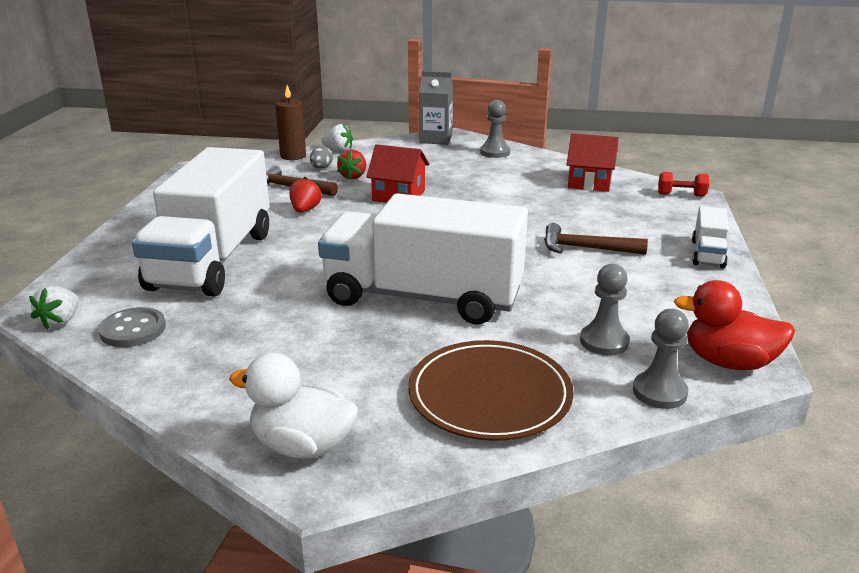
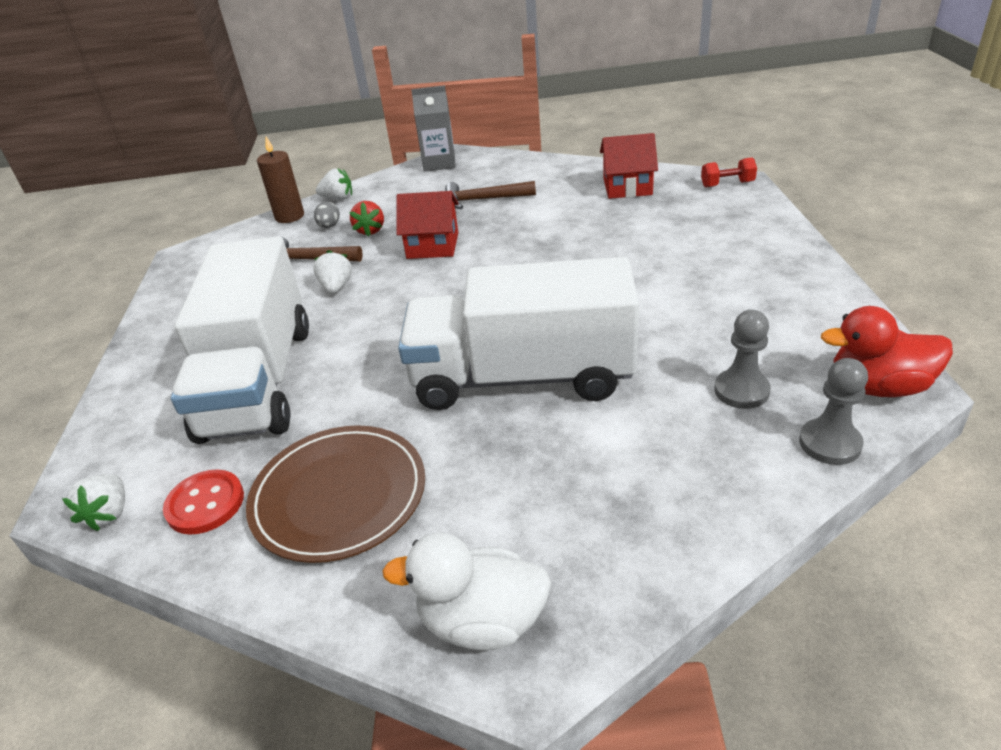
camera: 10 degrees left, 10 degrees up
(133, 330) = (205, 504): grey button -> red button
(305, 210) = (336, 287): red strawberry -> white strawberry
(490, 395) = (656, 493): brown plate -> brown plate (339, 496)
(495, 152) = (510, 168): grey pawn -> none
(586, 248) = (664, 273): brown hammer -> brown hammer (483, 200)
(707, 254) = (789, 253): white truck -> none

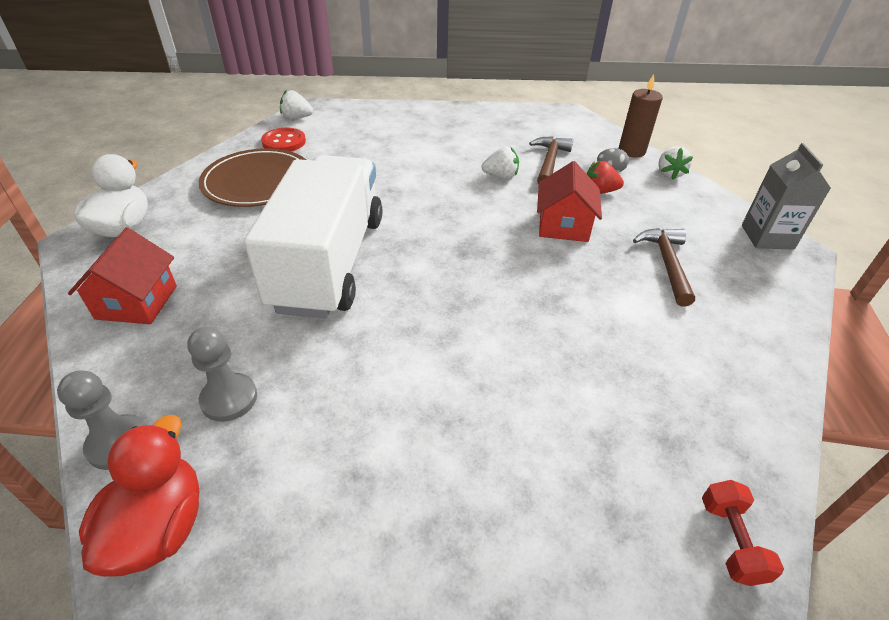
camera: 90 degrees right, 5 degrees up
(259, 380) = (390, 151): white truck -> none
(627, 187) = (710, 401): red house -> red house (137, 302)

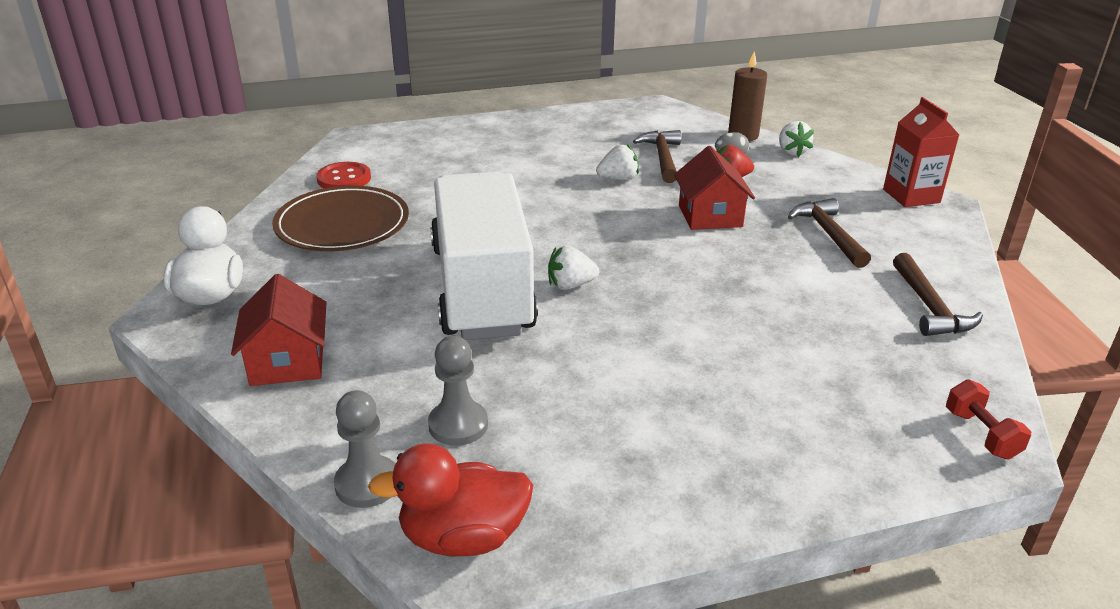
camera: 15 degrees left, 10 degrees down
(159, 527) = (463, 537): red duck -> red duck turned 90 degrees counterclockwise
(296, 118) = (341, 151): white strawberry -> white strawberry (570, 285)
(736, 365) = (929, 307): none -> brown hammer
(767, 237) = (911, 196): grey carton -> red carton

